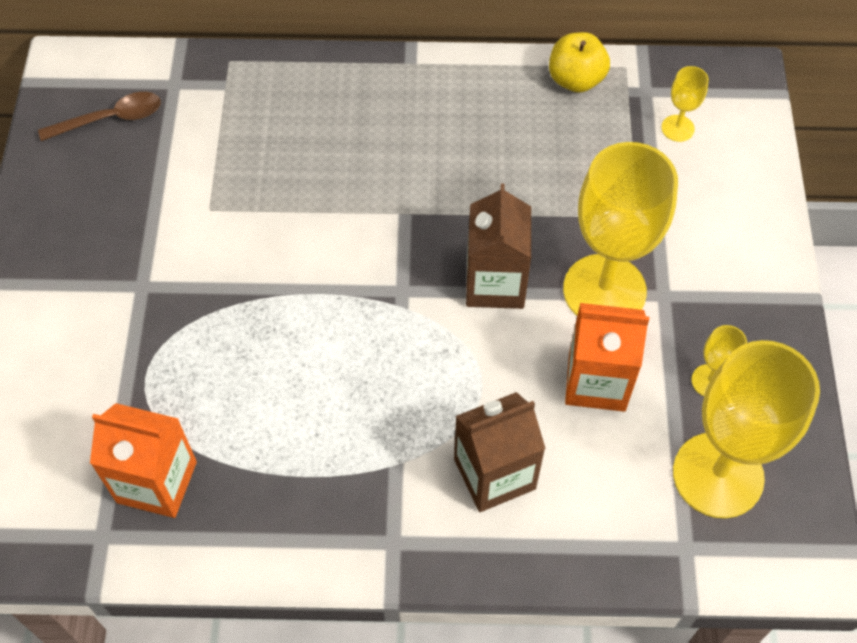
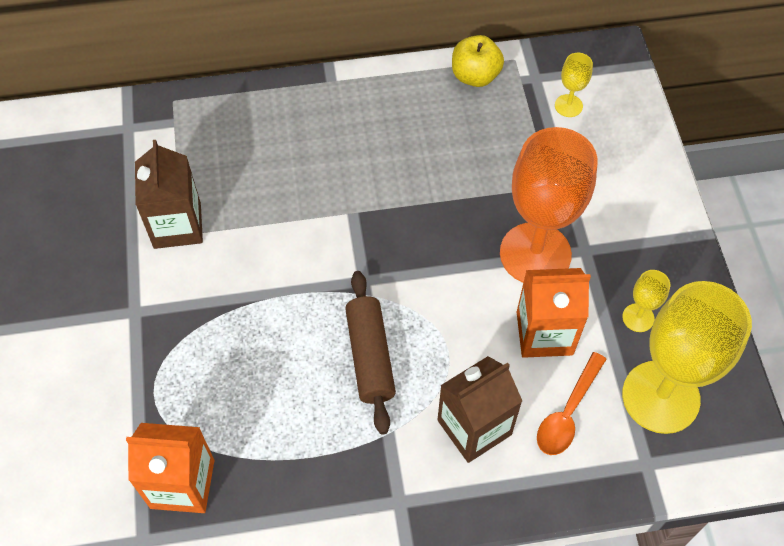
camera: 10 degrees left, 0 degrees up
(110, 119) = (77, 167): brown spoon -> none
(392, 376) = (370, 356): none -> brown rolling pin
(495, 283) = (442, 262): brown carton -> brown carton (177, 225)
(604, 290) = (535, 254): yellow goblet -> orange goblet
(605, 475) = (568, 413): none -> orange spoon

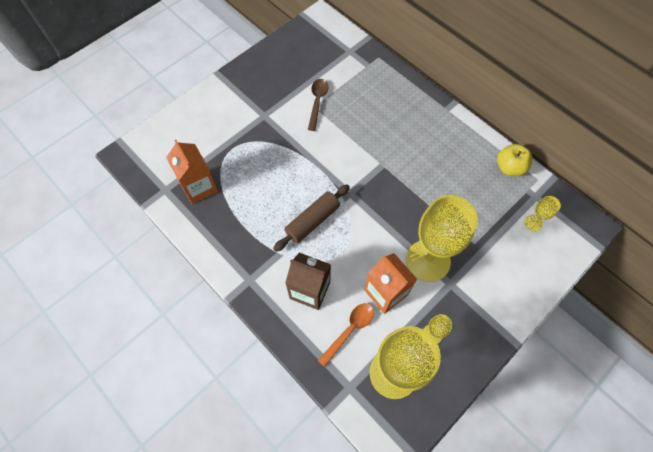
camera: 55 degrees right, 5 degrees up
(177, 225) = (317, 102): brown carton -> brown spoon
(535, 254) = (428, 260): orange goblet -> yellow goblet
(568, 413) = (350, 330): orange spoon -> orange spoon turned 135 degrees clockwise

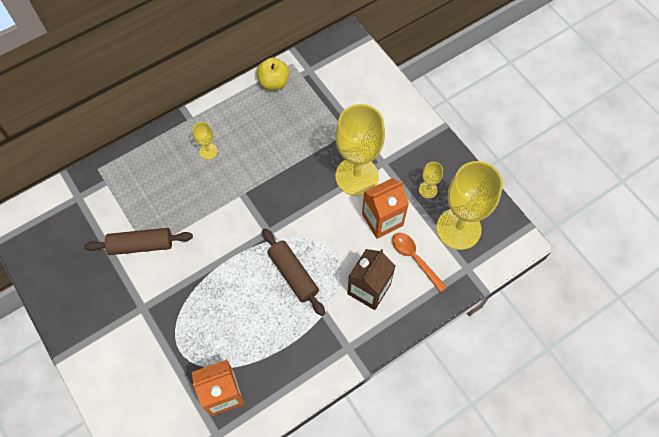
camera: 80 degrees left, 0 degrees up
(317, 102) = (141, 245): brown spoon -> brown rolling pin
(533, 223) = (335, 80): yellow goblet -> yellow goblet (208, 151)

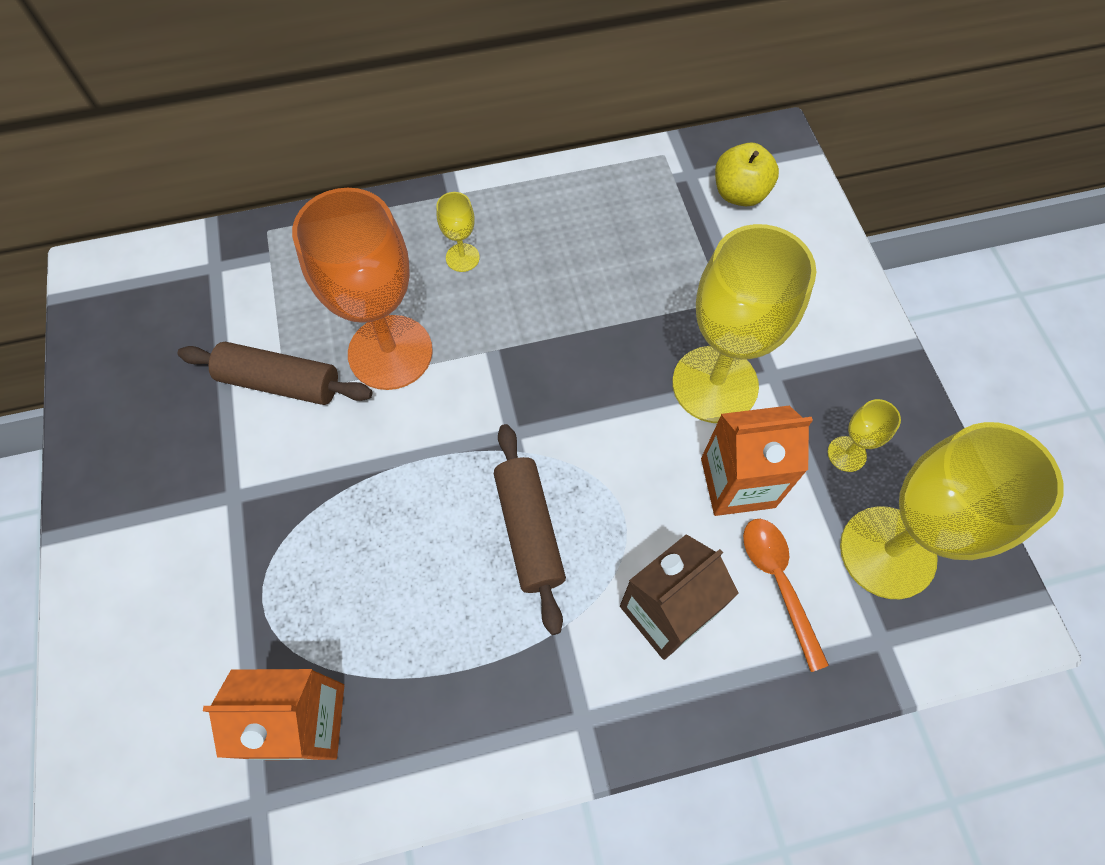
camera: 20 degrees right, 0 degrees up
(191, 212) = (390, 352): none -> orange goblet
(274, 82) = (620, 177): yellow apple -> yellow apple (739, 194)

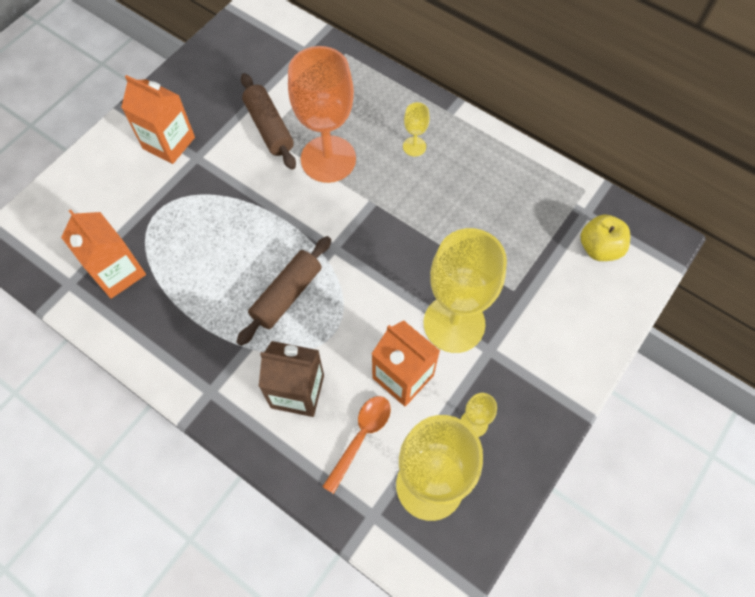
camera: 50 degrees right, 0 degrees up
(176, 514) = (169, 143): none -> orange carton

